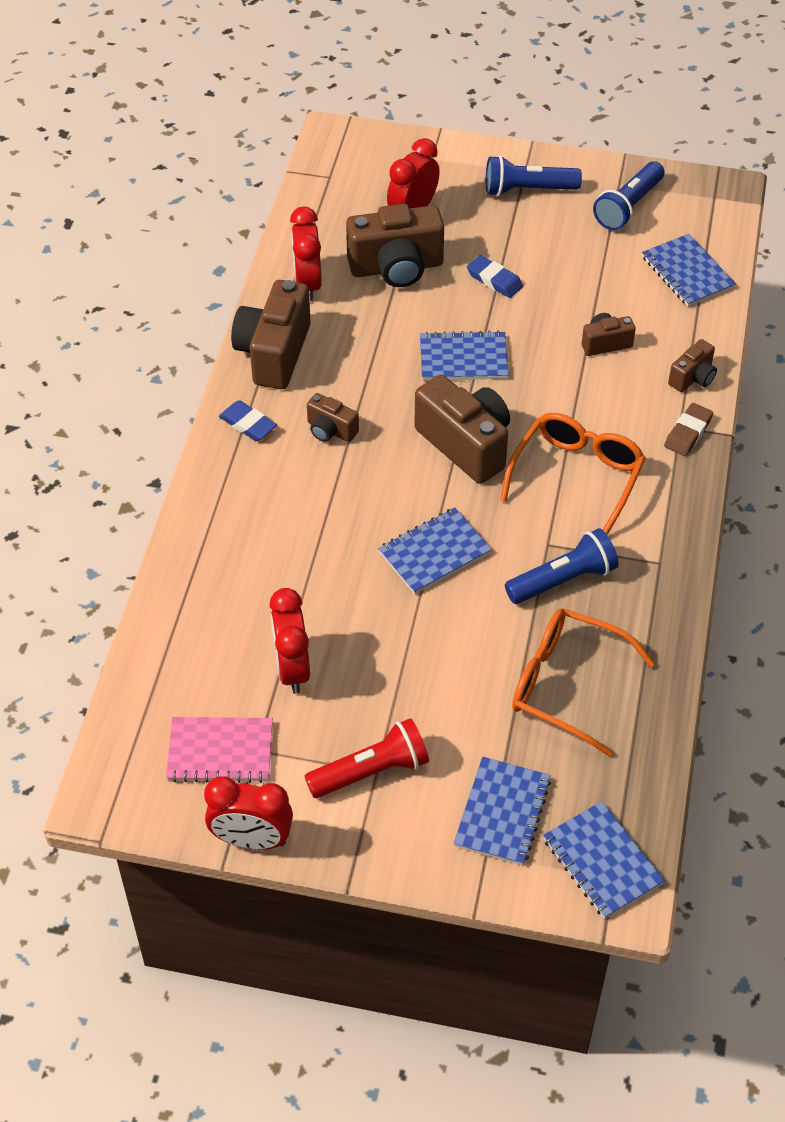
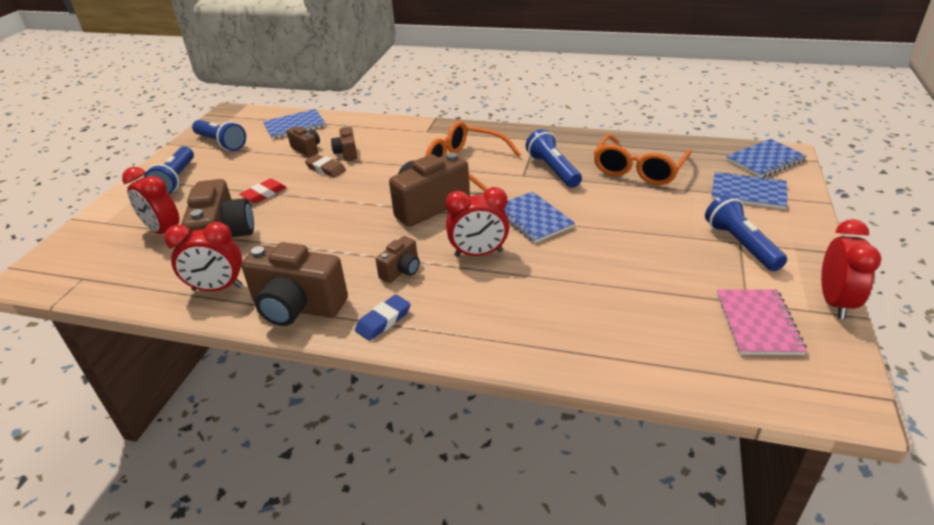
camera: 85 degrees left, 15 degrees down
(292, 669) = (658, 285): red clock -> red clock (478, 253)
(371, 771) = (740, 244): red flashlight -> blue flashlight
(463, 358) = (341, 207): blue notebook -> none
(494, 280) = (264, 194): blue eraser -> red eraser
(688, 432) = (432, 129): brown eraser -> brown eraser (325, 169)
(692, 378) = (387, 126): brown camera -> brown camera (307, 149)

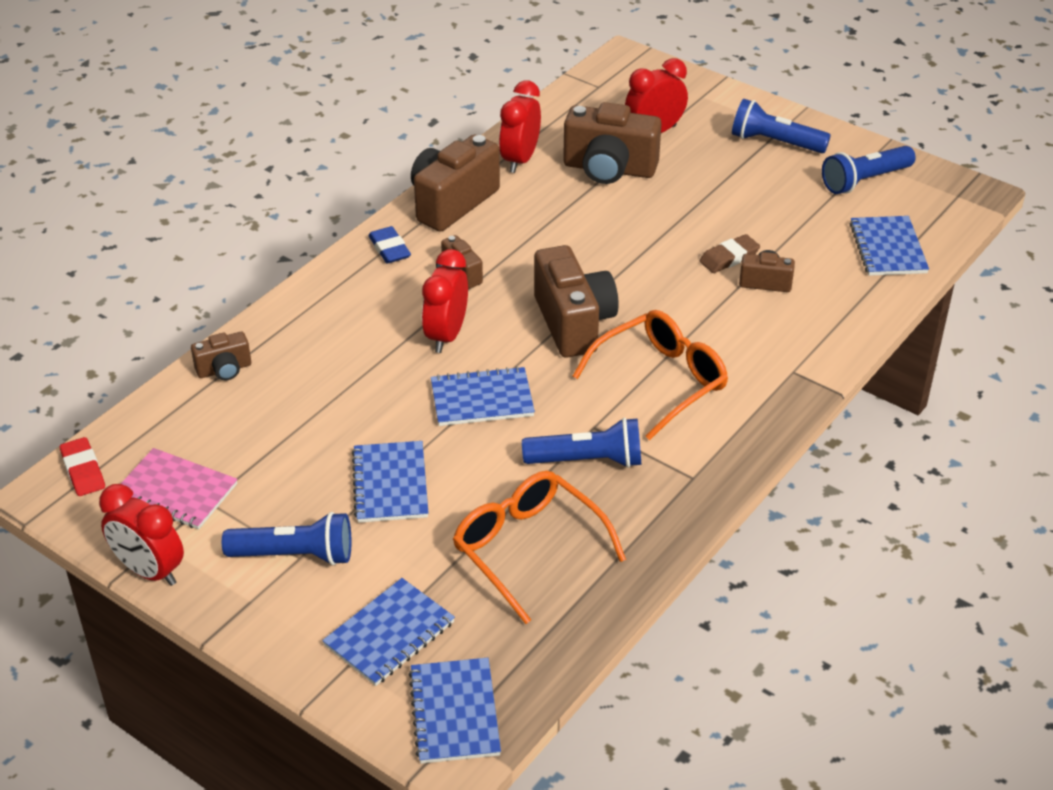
camera: 110 degrees right, 5 degrees up
(264, 194) = (693, 203): red eraser -> red eraser (83, 470)
(307, 149) = (799, 249): brown camera -> brown camera (224, 370)
(642, 229) = (390, 484): none -> blue notebook

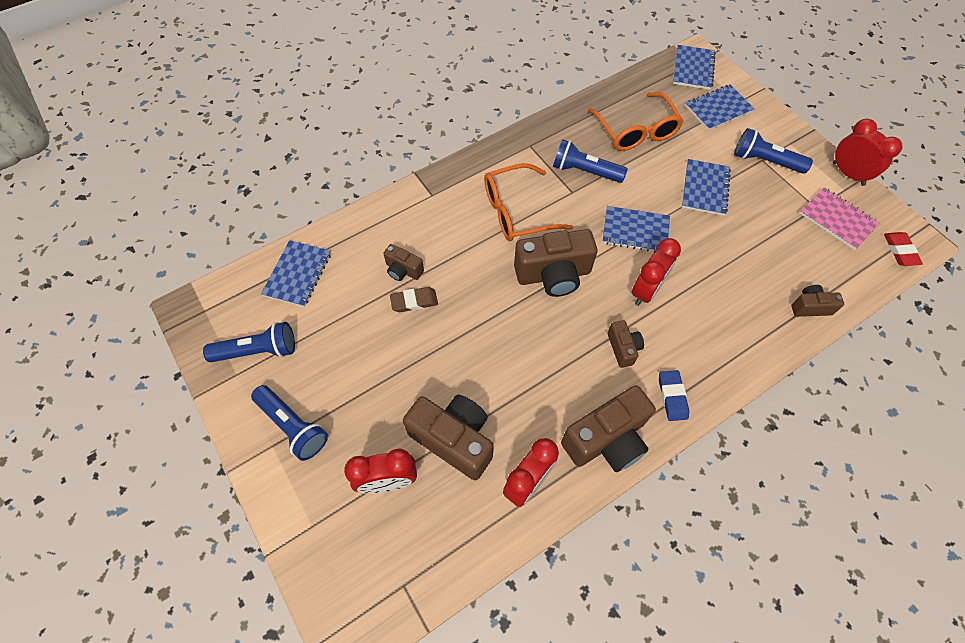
camera: 160 degrees left, 20 degrees up
(573, 323) = (553, 275): brown camera -> brown camera turned 105 degrees counterclockwise

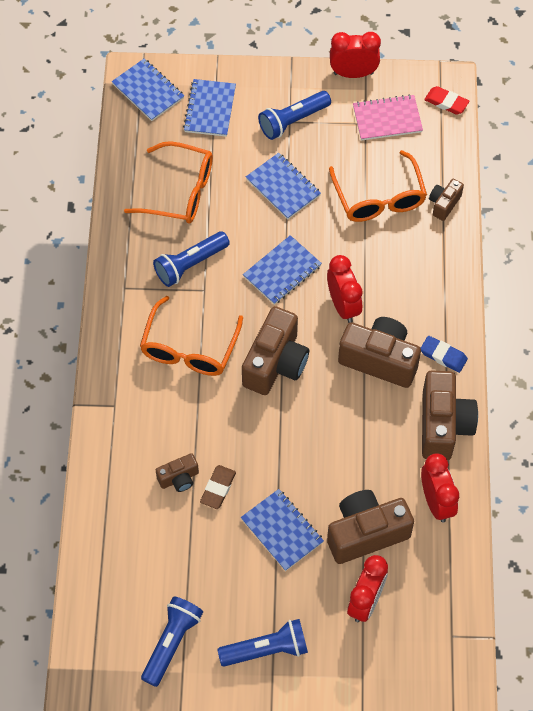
camera: 55 degrees left, 0 degrees up
(298, 274) = (114, 569): blue notebook -> blue notebook (282, 530)
(623, 348) = (379, 360): brown camera -> brown camera, size x1.95
(764, 257) = (379, 198): none -> orange glasses

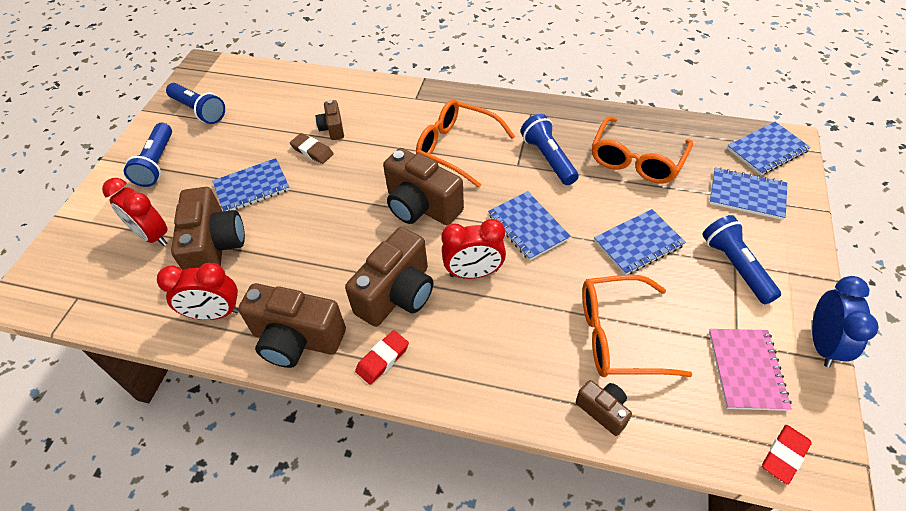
camera: 105 degrees right, 10 degrees down
(353, 73) = (822, 344): red clock -> blue clock
(443, 356) = (382, 359): blue eraser -> red eraser

